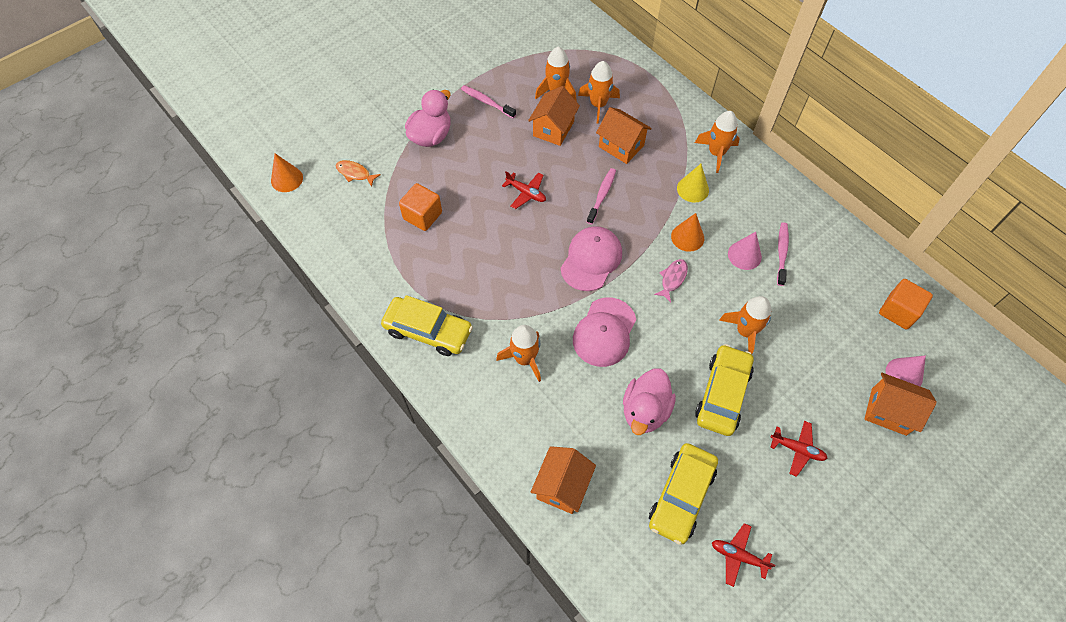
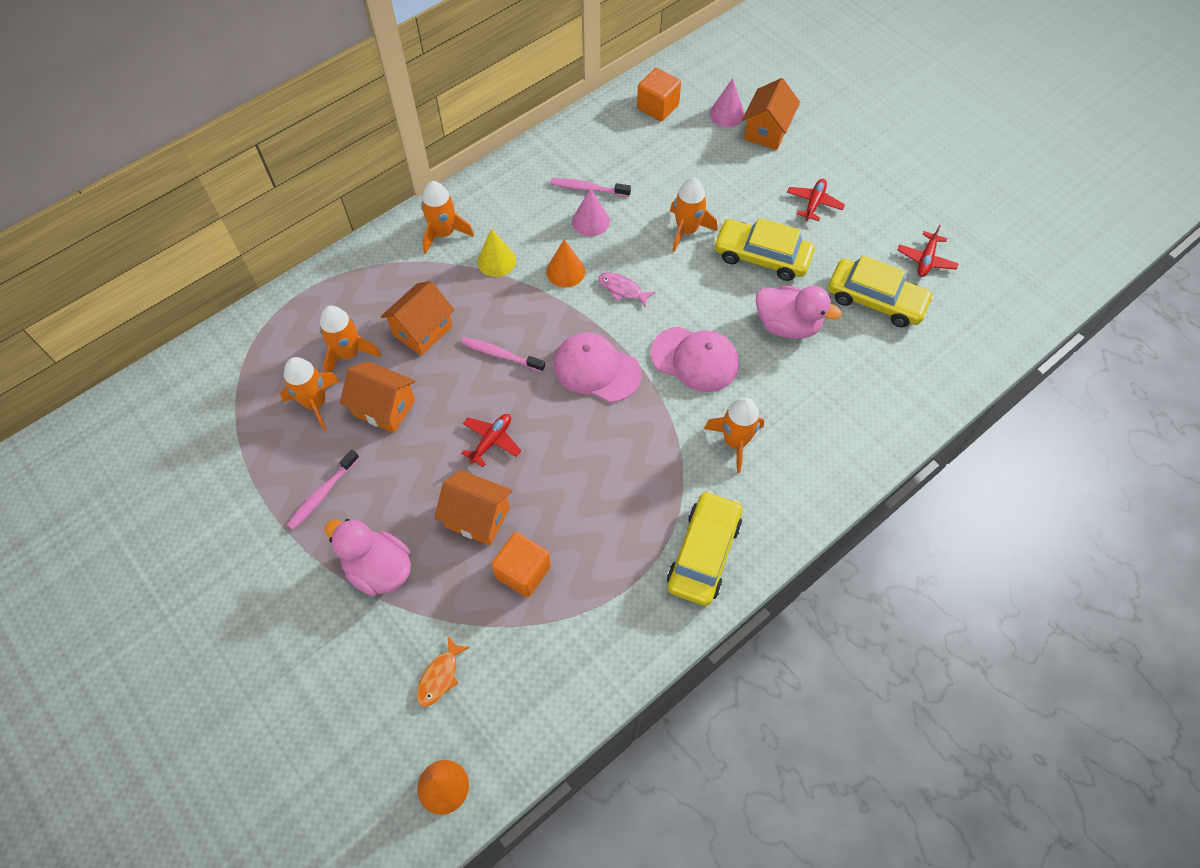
camera: 90 degrees left, 0 degrees up
(562, 486) = (882, 405): orange house -> orange house (477, 517)

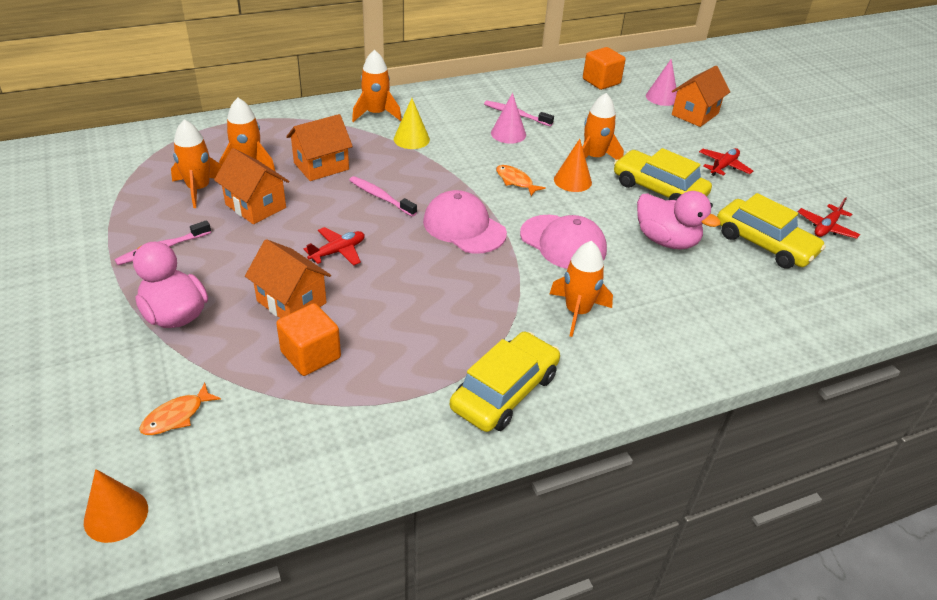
camera: 15 degrees right, 20 degrees down
(565, 271) = (469, 158): orange cone -> orange cone (572, 181)
(622, 289) = (516, 181): pink fish -> orange fish

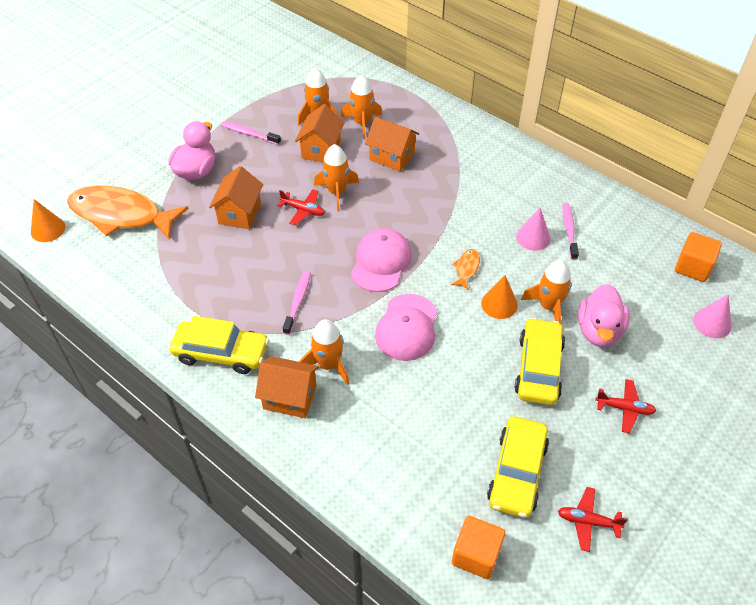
camera: 65 degrees right, 10 degrees up
(176, 416) = (121, 215): orange fish -> orange fish, size x2.45
(311, 355) = (198, 245): orange cube -> orange cube (476, 555)
(376, 114) = (486, 151): orange rocket -> orange rocket (337, 192)
(380, 197) = (381, 202): pink toothbrush -> pink toothbrush (298, 301)
(411, 139) = (470, 185): yellow cone -> none
(666, 241) = (463, 395): pink duck -> pink duck (599, 330)
(695, 114) = (705, 359): orange house -> orange house (290, 397)

